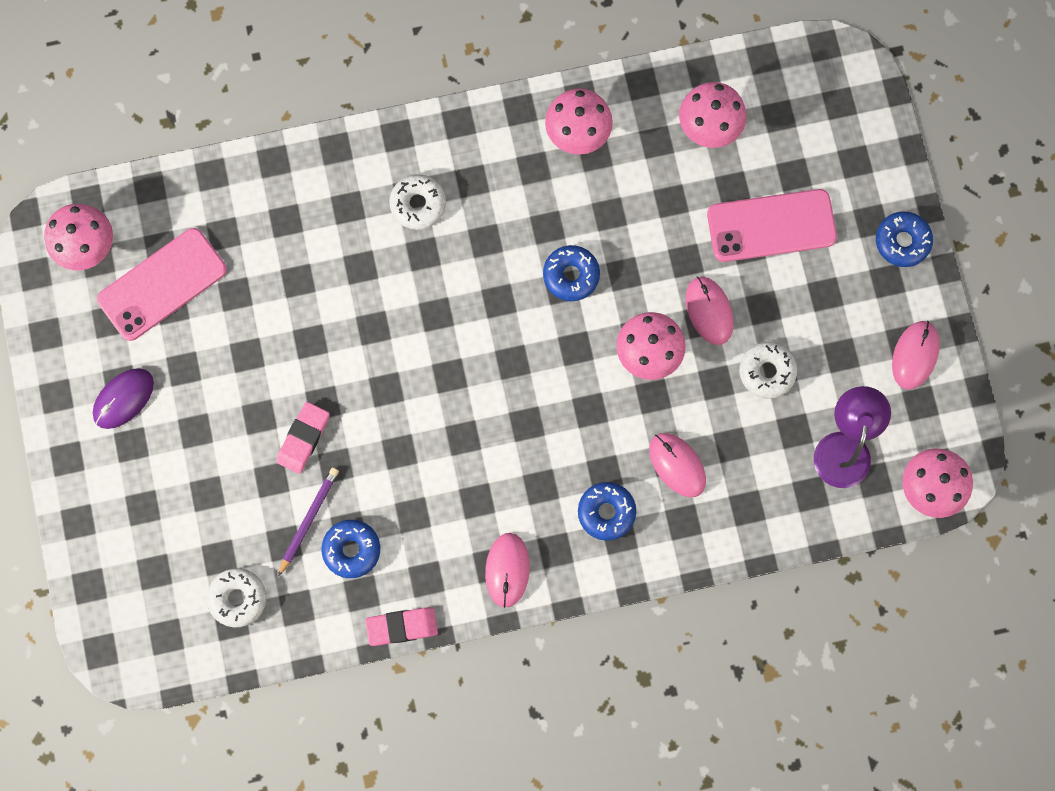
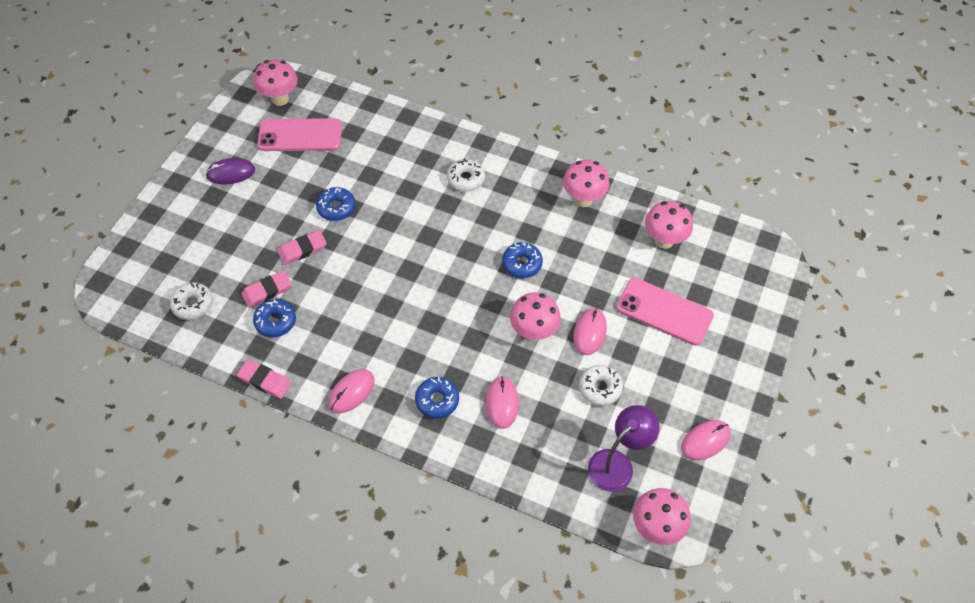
camera: 35 degrees right, 20 degrees down
(308, 520) = (267, 291): purple pencil -> pink eraser
(902, 241) = (743, 371): blue donut -> blue donut (336, 208)

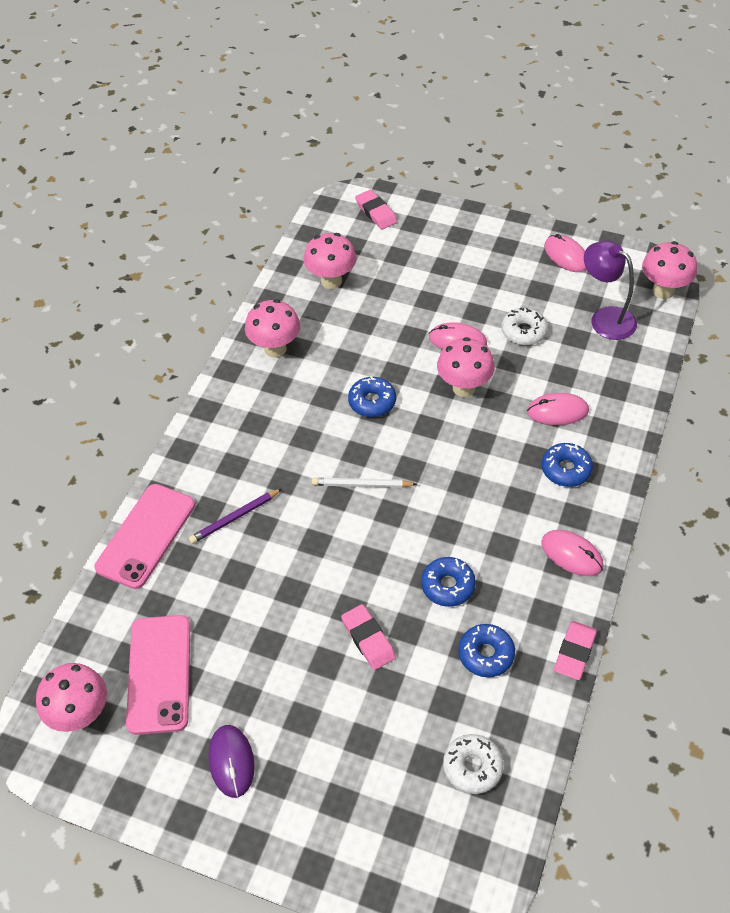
camera: 90 degrees left, 5 degrees down
(267, 291) = (439, 673): pink eraser -> pink eraser (376, 212)
(336, 208) = (295, 607): blue donut -> blue donut (448, 586)
(417, 174) = (235, 518): none -> purple pencil
(438, 252) = (362, 485): none -> white pencil
(466, 179) = (244, 464): white donut -> none
(664, 311) = (423, 282): pink phone -> pink phone (146, 536)

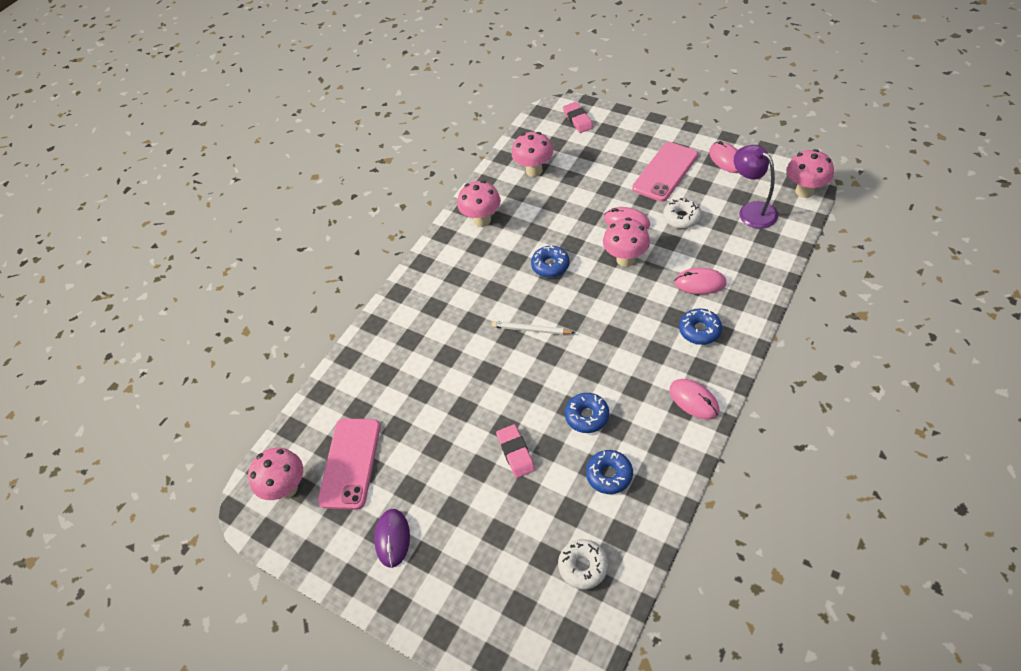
camera: 15 degrees right, 0 degrees up
(146, 536) = (359, 356): pink phone -> pink phone (665, 172)
(235, 518) = (429, 347): purple pencil -> none
(575, 652) = (684, 481): pink eraser -> none

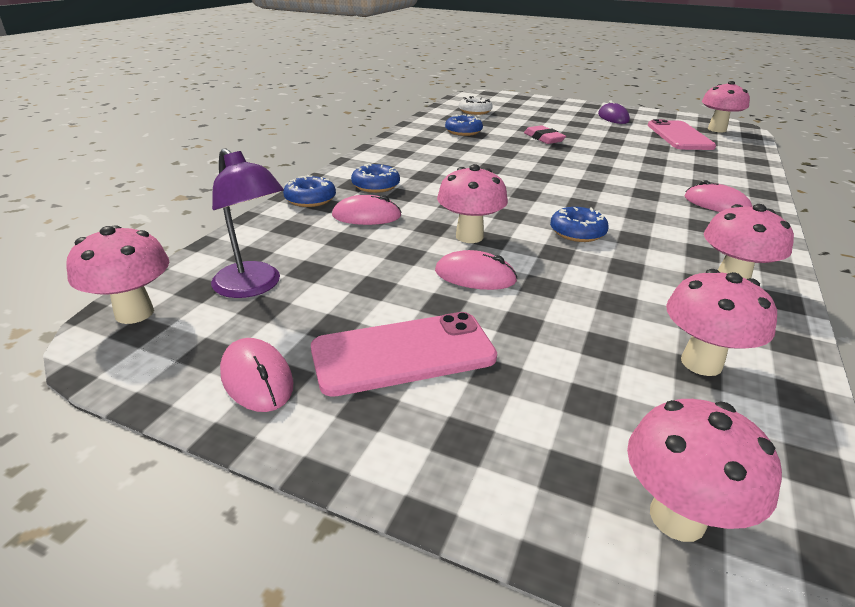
camera: 165 degrees right, 20 degrees down
(531, 330) = (569, 188): white pencil -> none
(578, 120) = (677, 517): pink eraser -> pink mushroom
(587, 416) = (489, 149): blue donut -> blue donut (310, 199)
(665, 172) = (403, 354): pink phone -> pink phone turned 45 degrees clockwise
(681, 218) = (379, 279): white donut -> none
(694, 400) = (390, 154): pink mouse -> pink mouse (716, 204)

